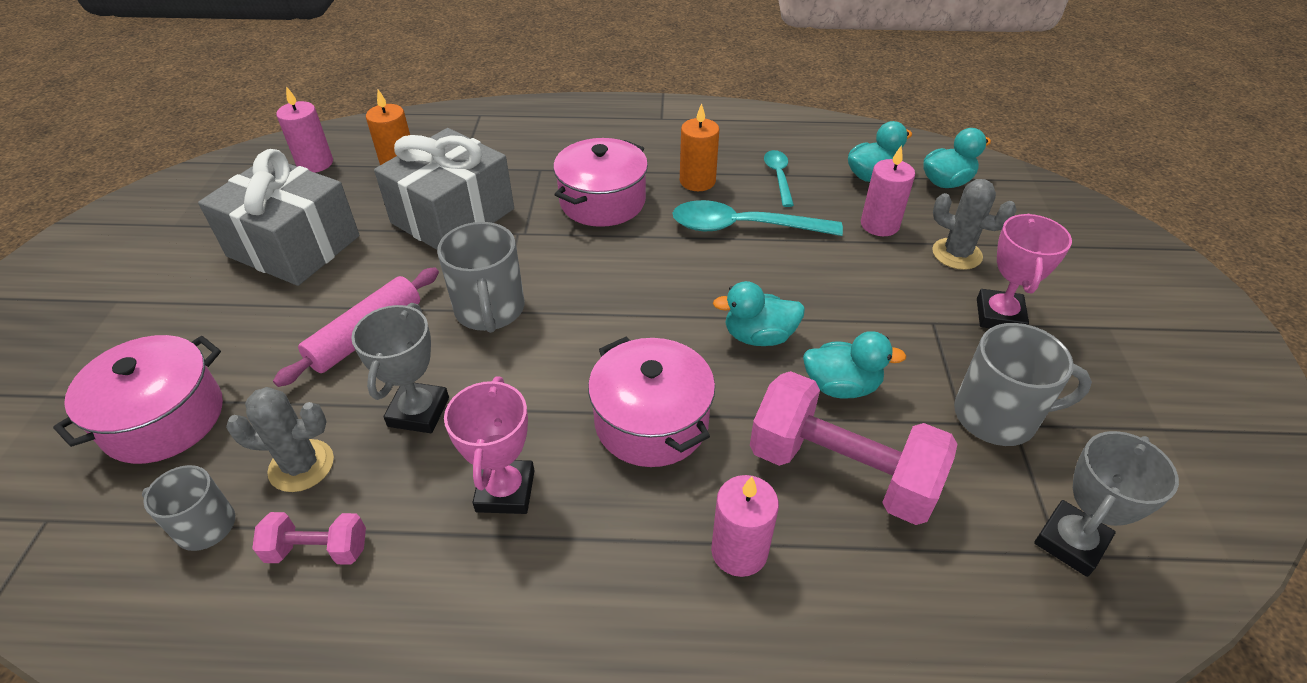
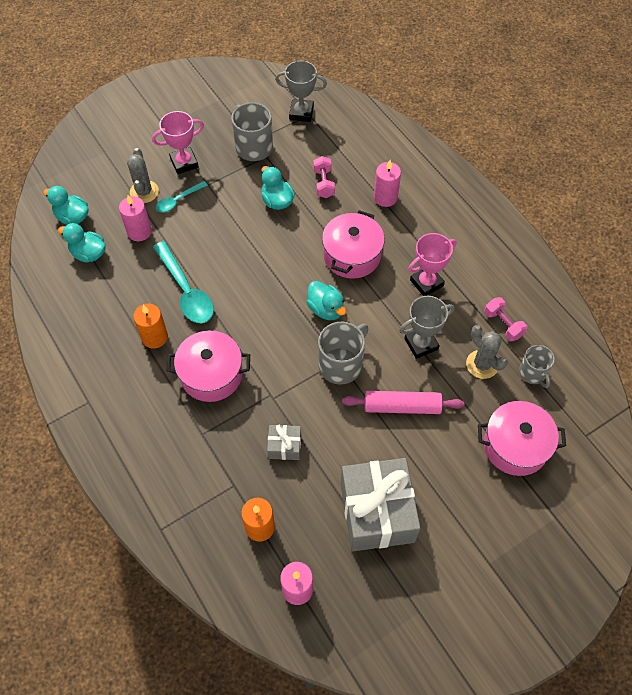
camera: 125 degrees left, 15 degrees up
(453, 216) = (284, 446): grey gift -> grey gift, size x0.46
(758, 336) = (269, 243): turquoise duck -> turquoise duck (326, 309)
(778, 177) = (121, 298): turquoise spoon -> turquoise spoon (178, 200)
(841, 471) = (324, 183): pink dumbbell -> pink dumbbell, size x0.49

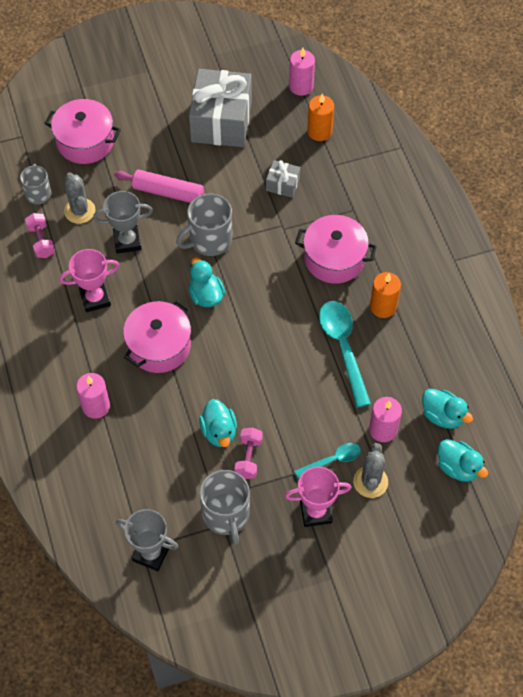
camera: 165 degrees left, 0 degrees up
(324, 183) = (158, 442): pink dumbbell -> pink dumbbell (248, 458)

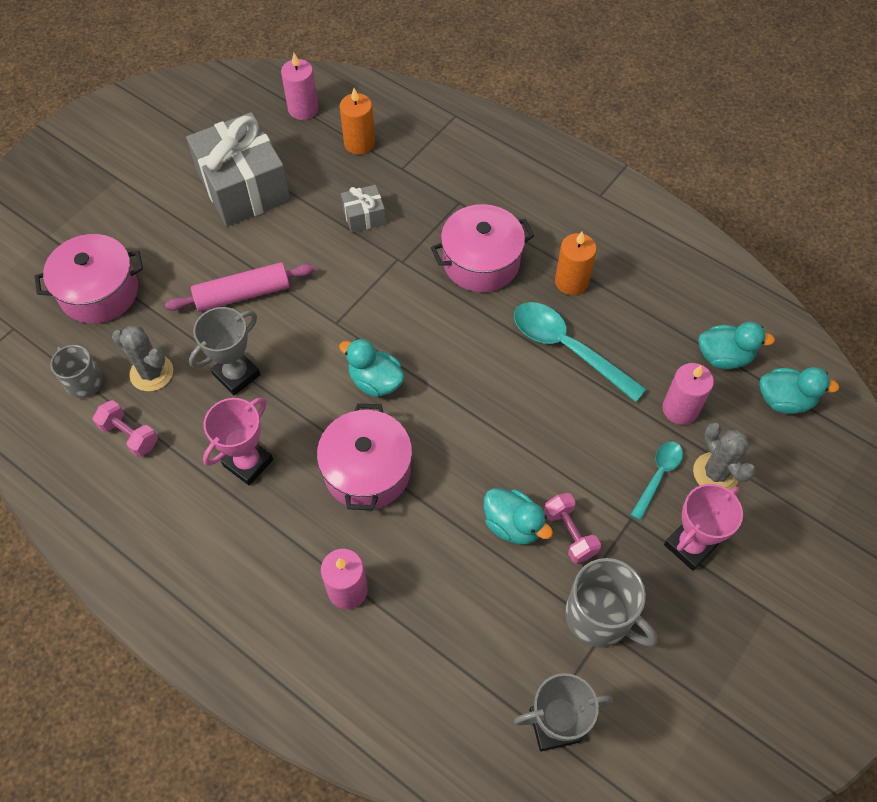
camera: 35 degrees left, 0 degrees up
(209, 240) = (331, 319): grey mug -> none

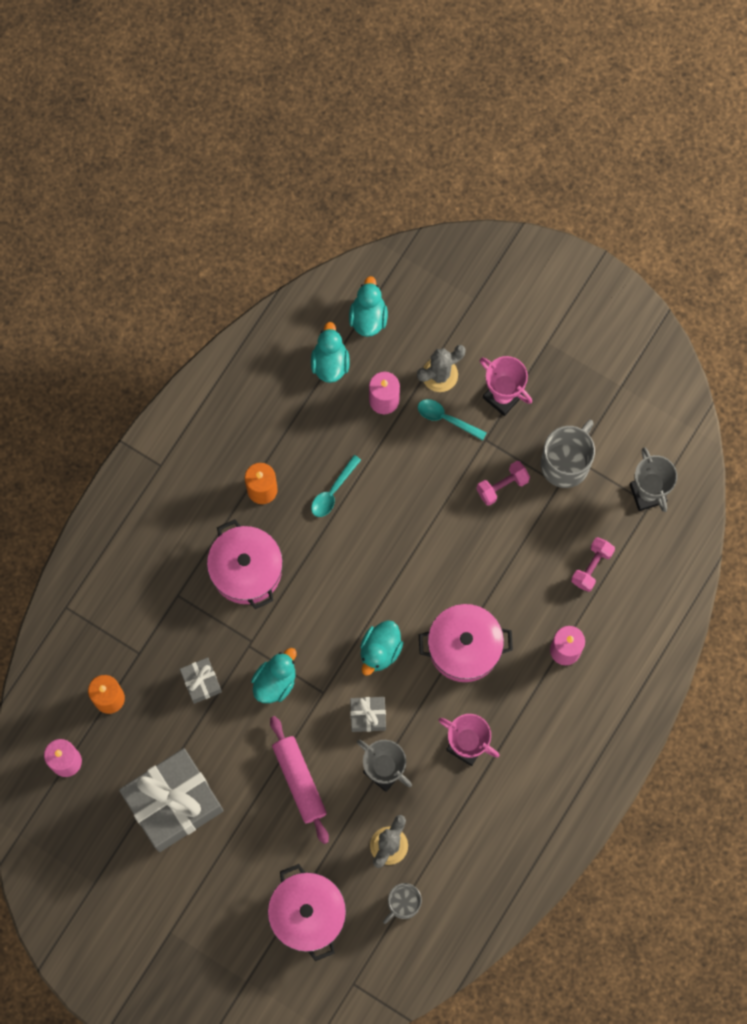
camera: 95 degrees left, 15 degrees up
(129, 435) = (451, 850): pink dumbbell -> pink dumbbell (591, 567)
(302, 363) = (368, 716): none -> grey gift
(513, 525) = (499, 529): turquoise duck -> turquoise duck (275, 681)
(567, 348) = (333, 491): turquoise spoon -> turquoise spoon, size x0.56

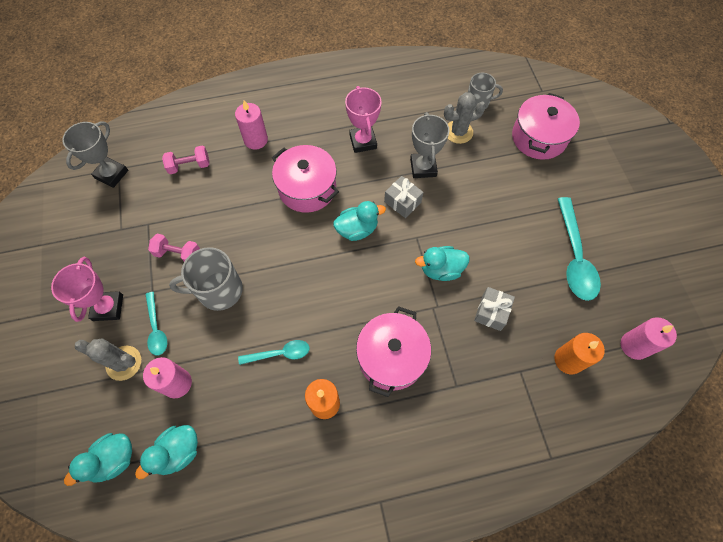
camera: 135 degrees left, 10 degrees down
(173, 803) = (574, 257): grey gift -> turquoise spoon
(299, 781) = (479, 203): pink rolling pin -> none
(566, 463) = (128, 232): grey mug -> grey mug (219, 290)

